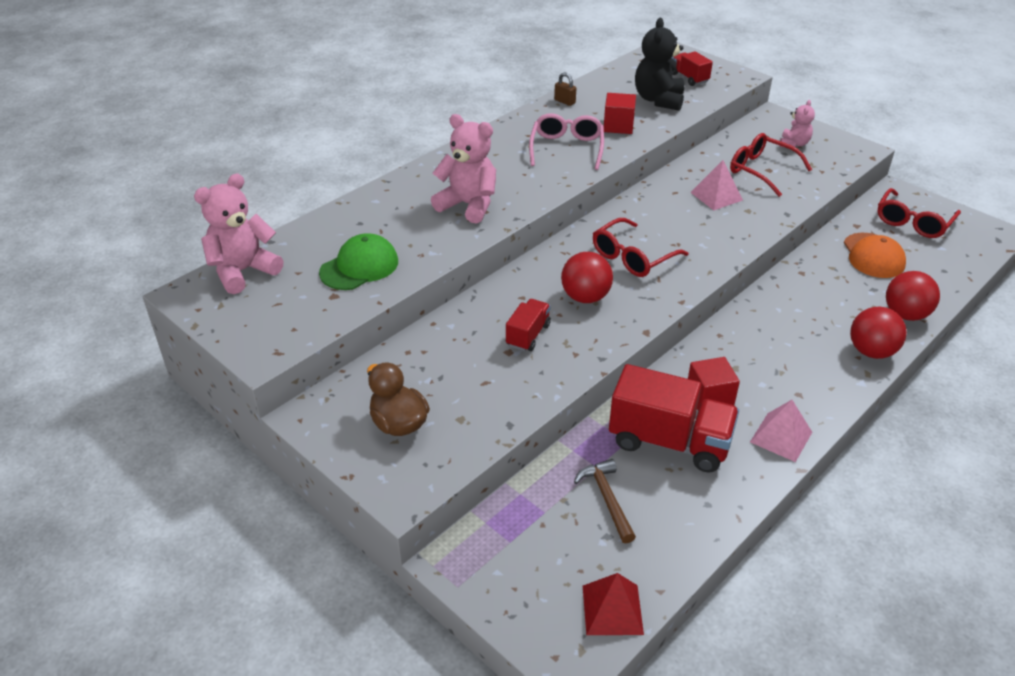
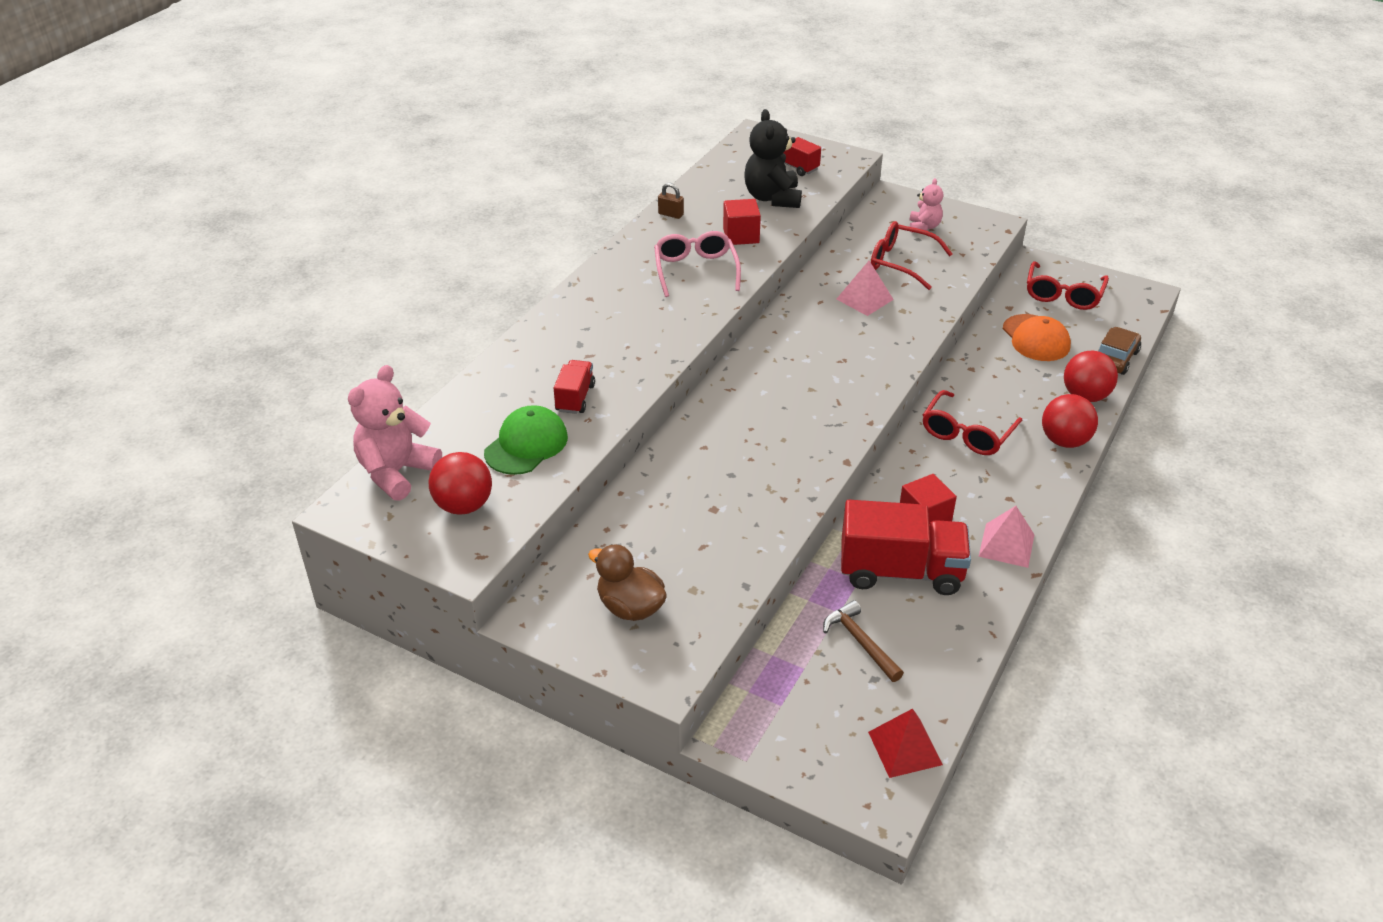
camera: 15 degrees left, 0 degrees up
(468, 205) = (615, 354): pink teddy bear -> none
(528, 335) = (727, 487): red truck -> red truck (575, 398)
(585, 297) = (770, 435): red ball -> red ball (464, 505)
(632, 257) = (803, 382): red glasses -> red glasses (967, 433)
(946, 285) = (1114, 358): none -> brown car

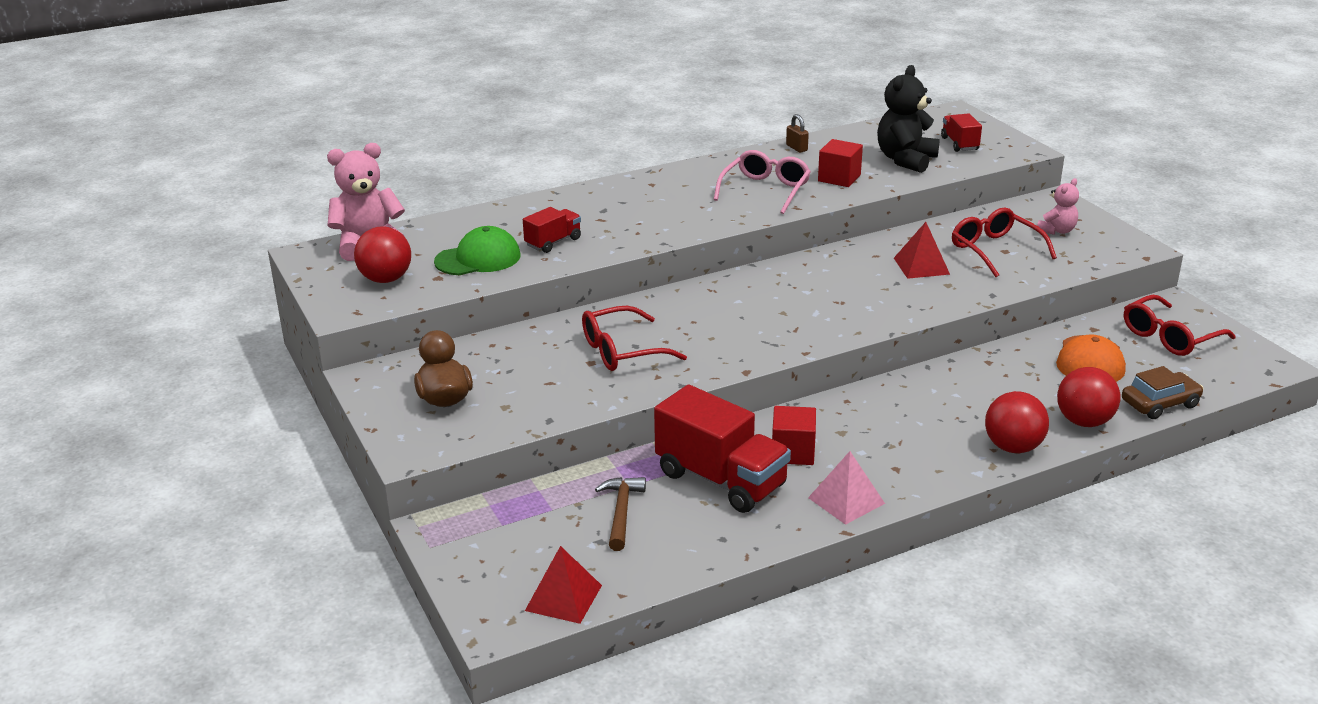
camera: 35 degrees right, 10 degrees down
(864, 299) = (921, 266): pink pyramid -> red pyramid
(967, 433) = (918, 407): red glasses -> red glasses (622, 351)

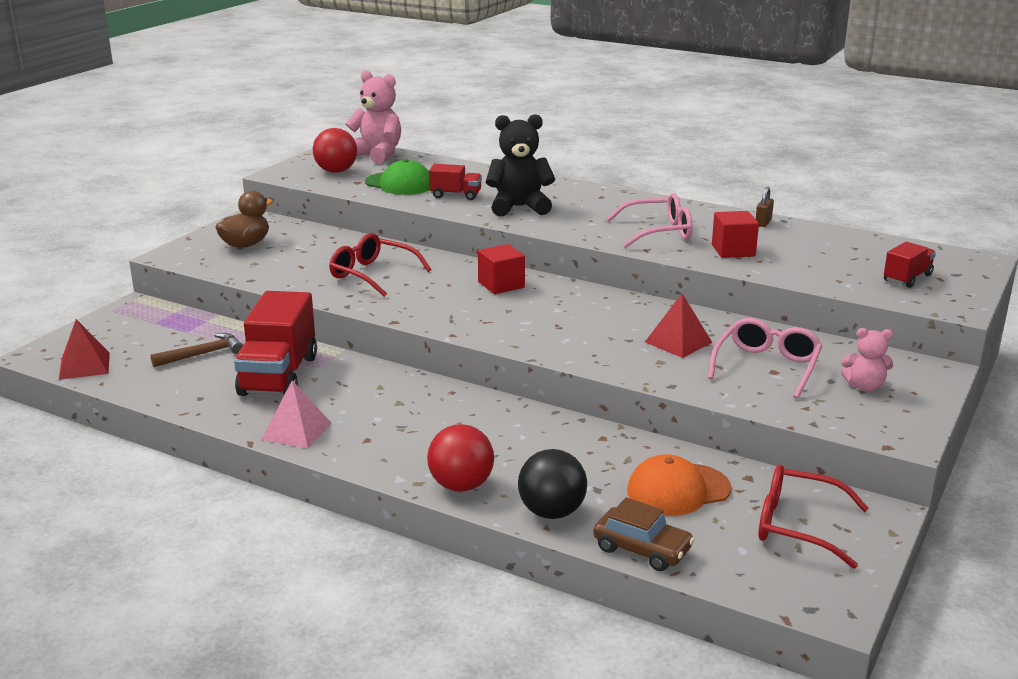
camera: 55 degrees right, 5 degrees down
(793, 452) = (346, 391): red cube -> red cube (501, 285)
(906, 160) = (823, 265): black teddy bear -> black teddy bear (519, 207)
(995, 250) = (766, 366): red glasses -> pink glasses
(1084, 422) = (551, 512): red ball -> black ball

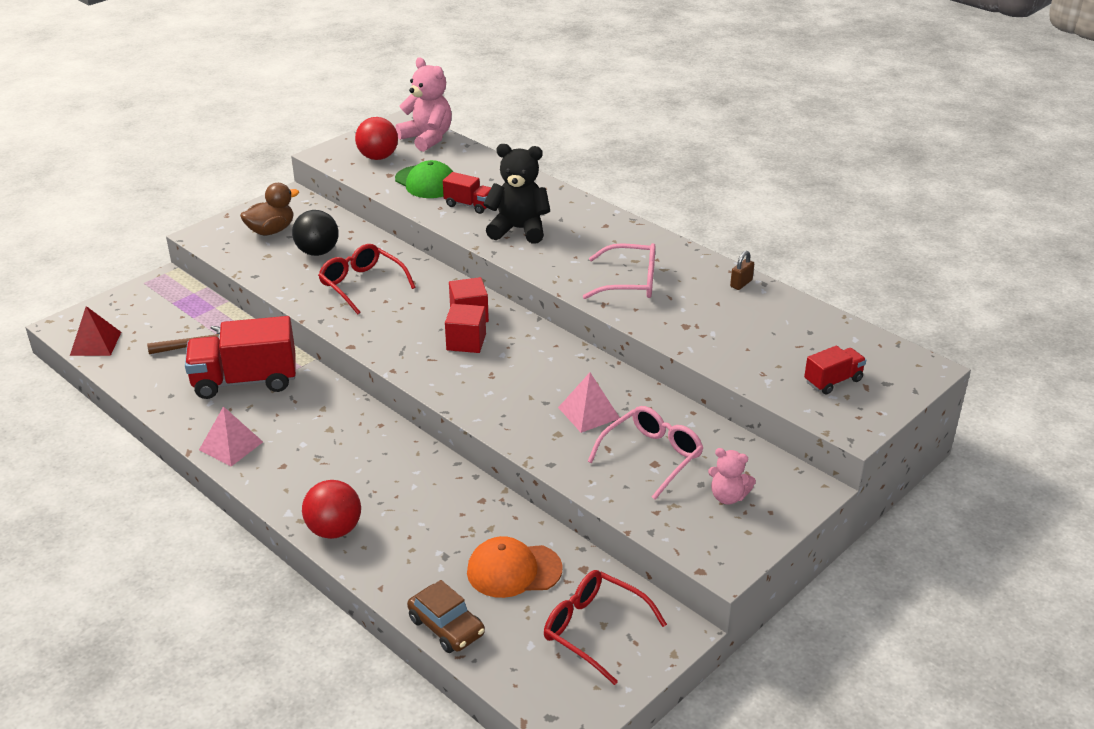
camera: 15 degrees right, 10 degrees up
(279, 375) = (245, 381): red truck -> red truck turned 60 degrees clockwise
(551, 512) = (393, 573): black ball -> black ball (317, 252)
(678, 342) = (588, 413): red pyramid -> pink pyramid
(733, 250) = (686, 317): red cube -> red cube (466, 342)

